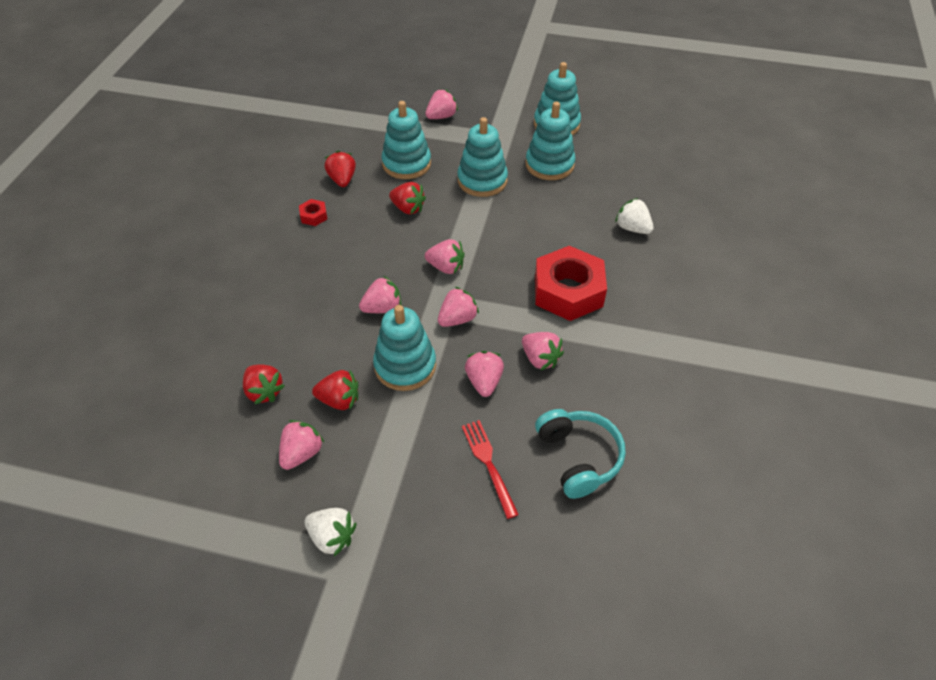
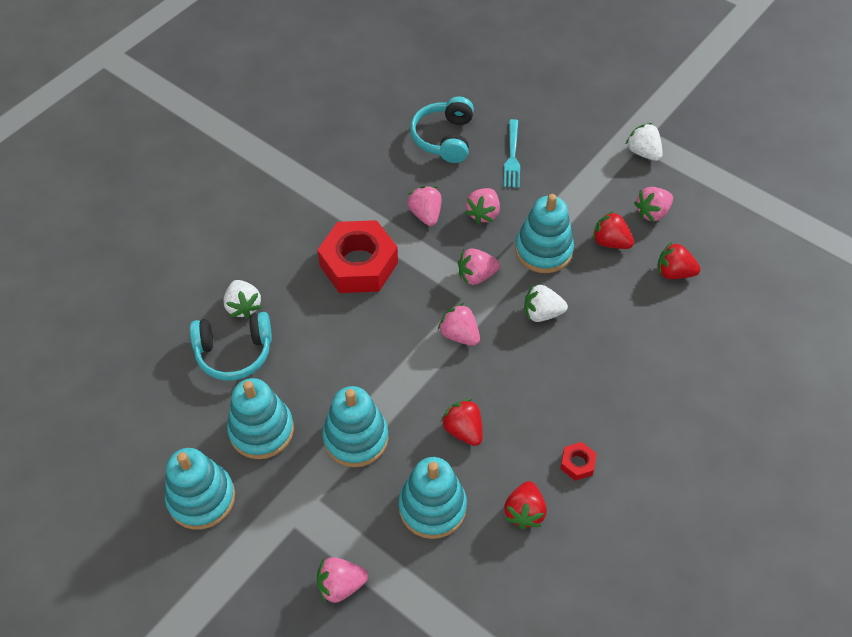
camera: 155 degrees left, 5 degrees up
(264, 391) = (674, 272): red strawberry -> red strawberry turned 60 degrees counterclockwise
(382, 308) = (542, 313): pink strawberry -> white strawberry
(488, 464) = (512, 156): red fork -> turquoise fork
(610, 198) = (234, 352): none -> turquoise headphones

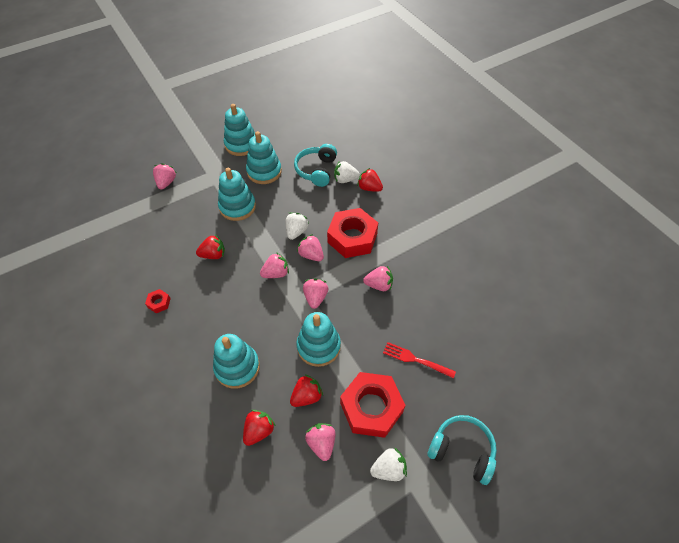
camera: 110 degrees right, 0 degrees up
(432, 507) = (179, 227): turquoise stacking toy -> turquoise stacking toy (237, 367)
(444, 138) = (448, 319): turquoise headphones -> turquoise headphones (462, 451)
(483, 213) = (366, 320): pink strawberry -> pink strawberry (311, 255)
(512, 156) = (416, 360): turquoise fork -> red fork
(524, 512) = (150, 266): red strawberry -> red strawberry (369, 188)
(542, 313) = (268, 325): white strawberry -> white strawberry (296, 231)
(589, 181) = (371, 407): none -> red nut

